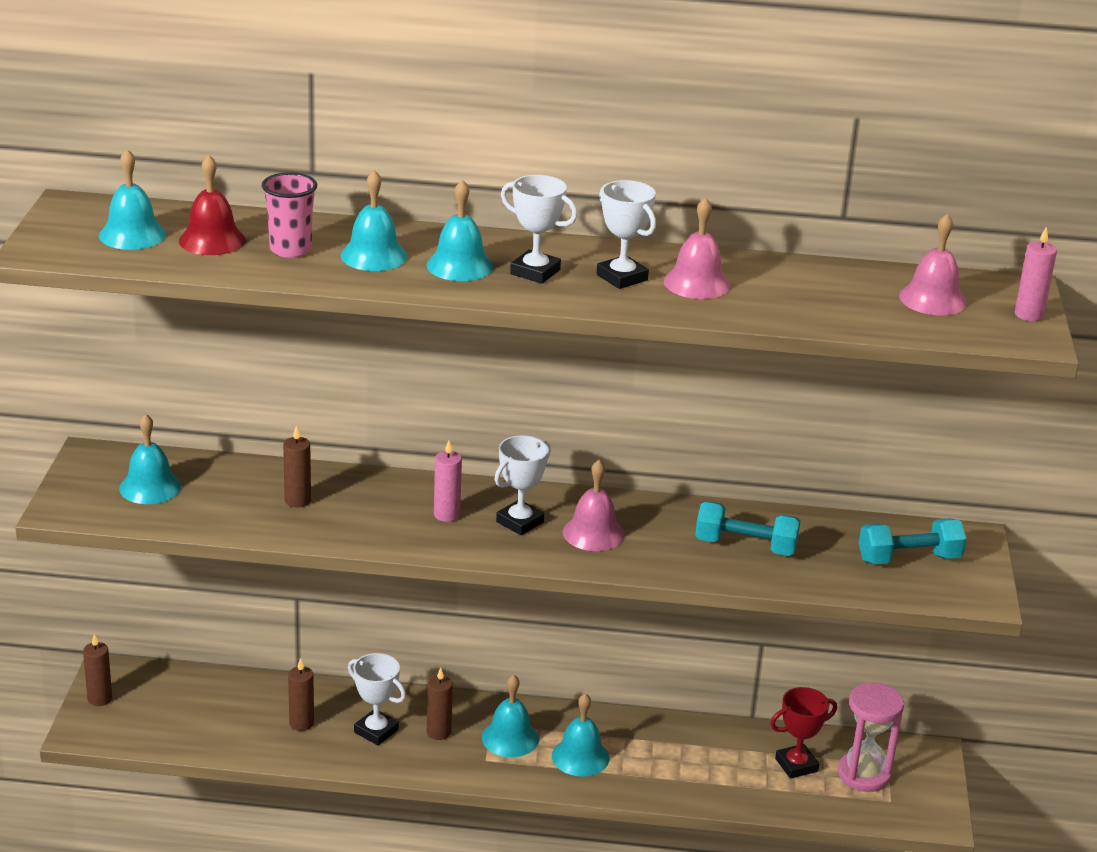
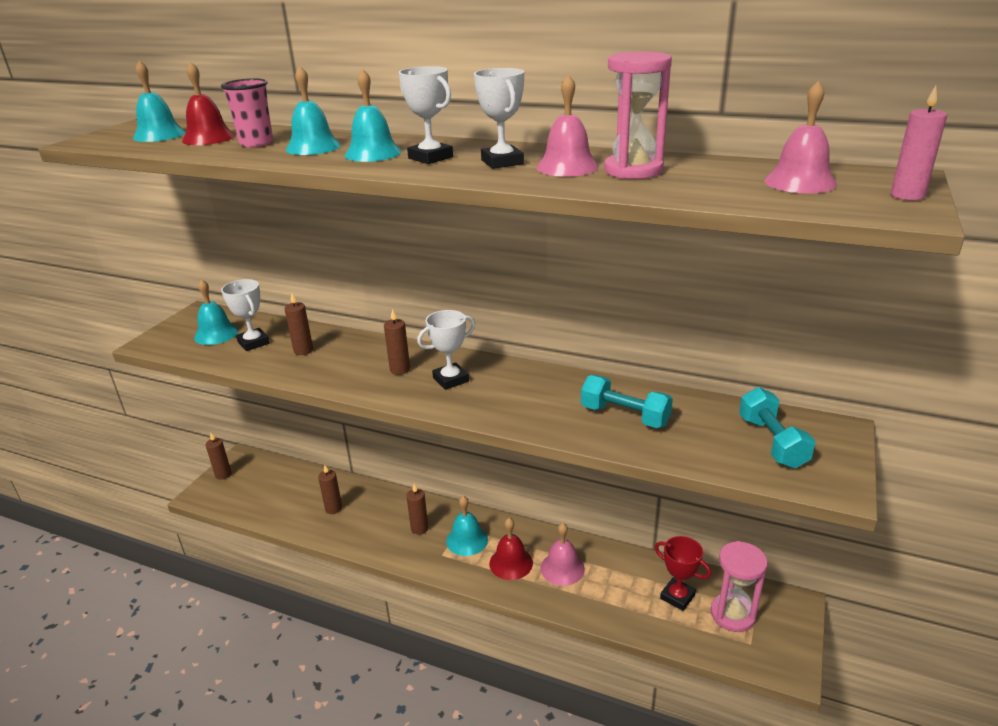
camera: 20 degrees right, 0 degrees up
(376, 731) = (378, 521): white trophy -> white trophy (253, 343)
(446, 515) = (400, 369): pink candle -> brown candle
(580, 757) = (511, 563): turquoise bell -> red bell
(593, 533) = (503, 393): pink bell -> pink bell (562, 568)
(768, 287) = (633, 170): none -> pink hourglass
(796, 765) = (677, 596): red trophy -> red trophy turned 45 degrees clockwise
(909, 559) = (772, 442): turquoise dumbbell -> turquoise dumbbell turned 75 degrees clockwise

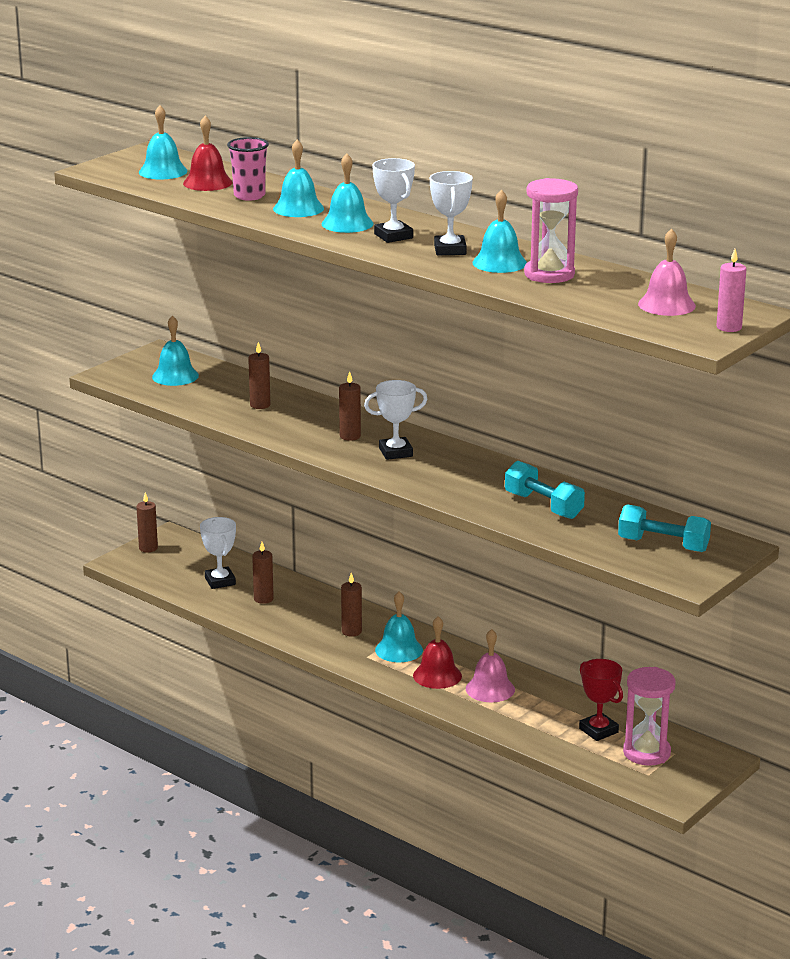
camera: 15 degrees right, 5 degrees down
(253, 343) = (211, 390): white trophy -> white trophy (220, 581)
(567, 167) = (499, 263): pink bell -> turquoise bell
(772, 442) = (663, 545): turquoise dumbbell -> turquoise dumbbell turned 75 degrees counterclockwise

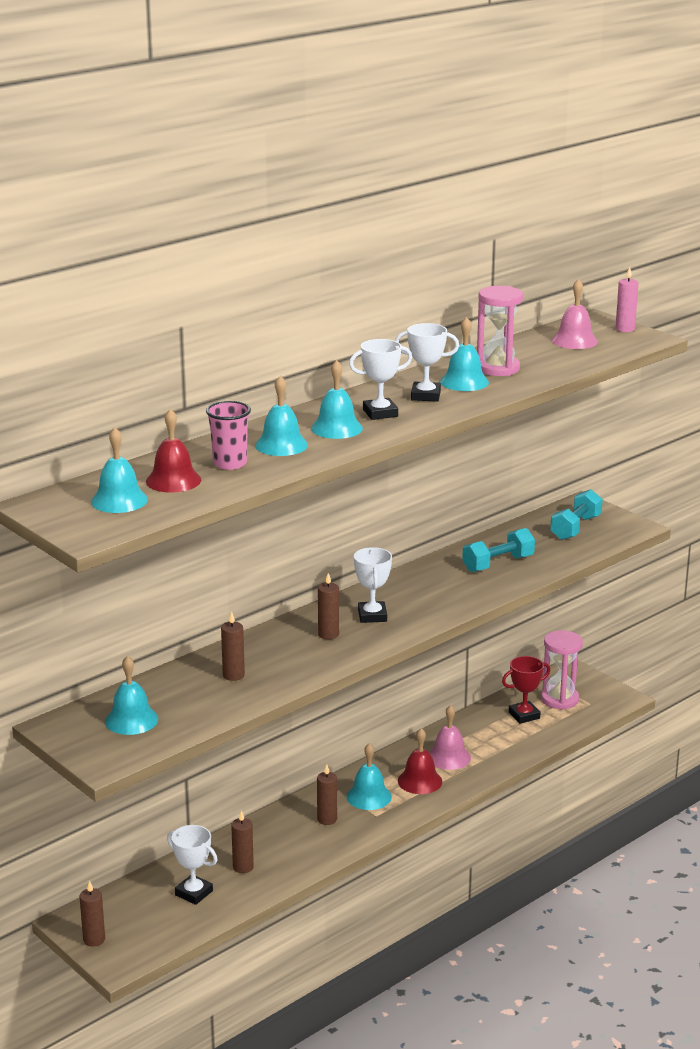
camera: 80 degrees left, 0 degrees up
(220, 581) = (194, 893): white trophy -> white trophy turned 45 degrees clockwise

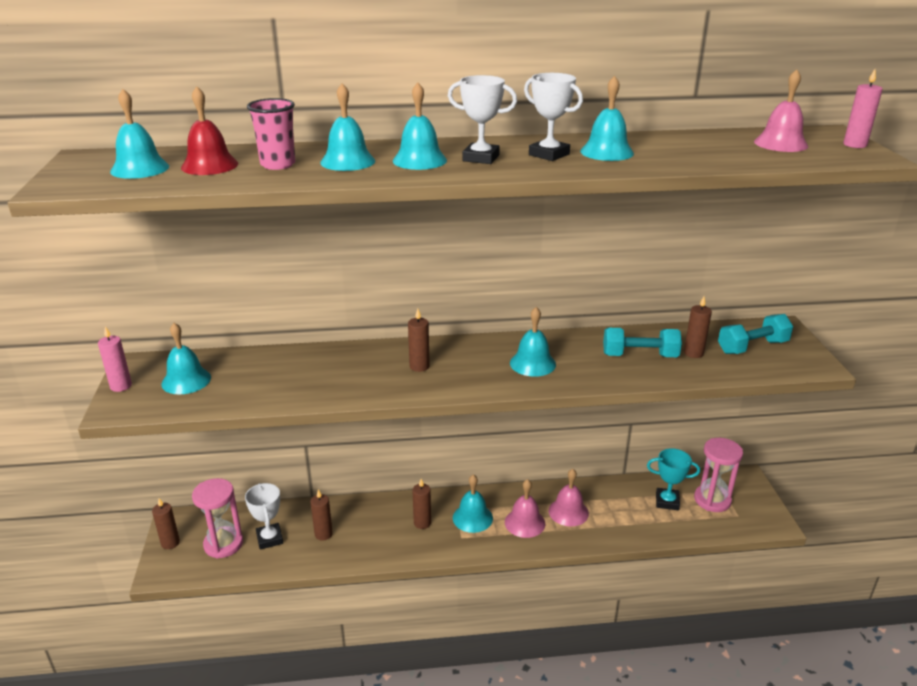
camera: 35 degrees right, 5 degrees up
(74, 747) = (121, 386): none -> pink candle
(233, 675) = (304, 373): brown candle -> brown candle (693, 353)
(372, 616) = (474, 363): white trophy -> none
(420, 599) = (532, 363): none -> turquoise bell
(420, 781) = (525, 523): red bell -> pink bell
(497, 368) = (659, 149): pink hourglass -> pink hourglass (223, 544)
(524, 715) = (667, 501): red trophy -> turquoise trophy

